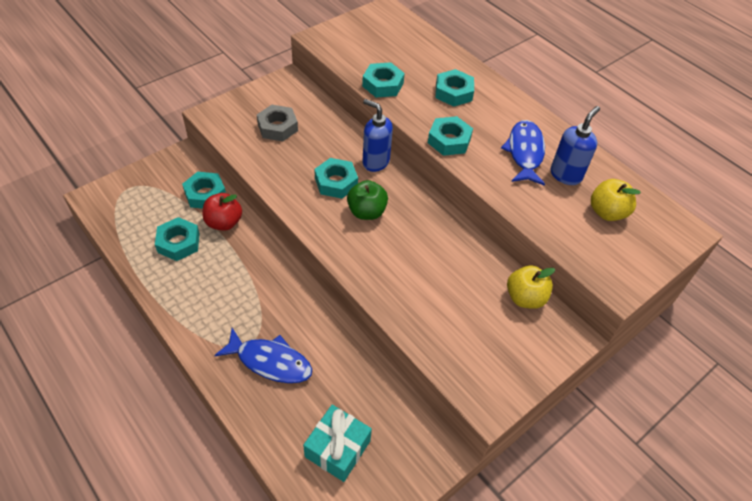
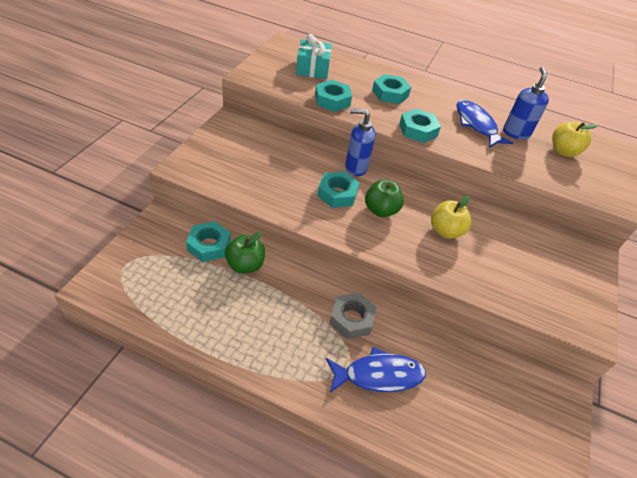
camera: 30 degrees left, 5 degrees down
(178, 243) = (215, 299): turquoise nut -> none
(224, 222) = (245, 265): red apple -> green apple
(277, 127) = (252, 162): grey nut -> grey nut (351, 319)
(337, 448) = (490, 427): turquoise gift -> turquoise gift (312, 69)
(525, 298) = (544, 237): yellow apple -> yellow apple (446, 231)

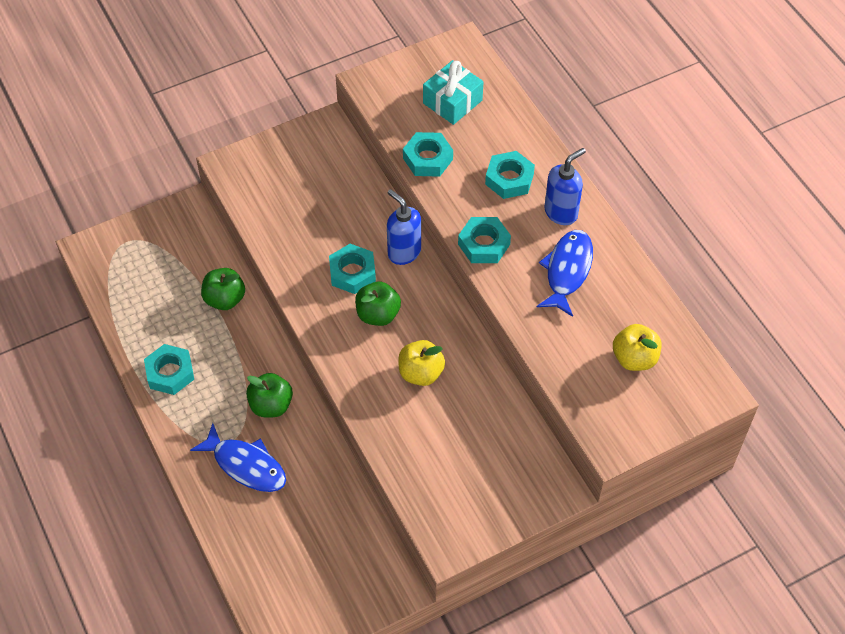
camera: 45 degrees right, 10 degrees up
(209, 245) = (210, 261): turquoise nut -> turquoise nut (170, 373)
(351, 319) = (271, 405): grey nut -> green apple
(516, 133) = (605, 306): blue soap dispenser -> blue soap dispenser (561, 212)

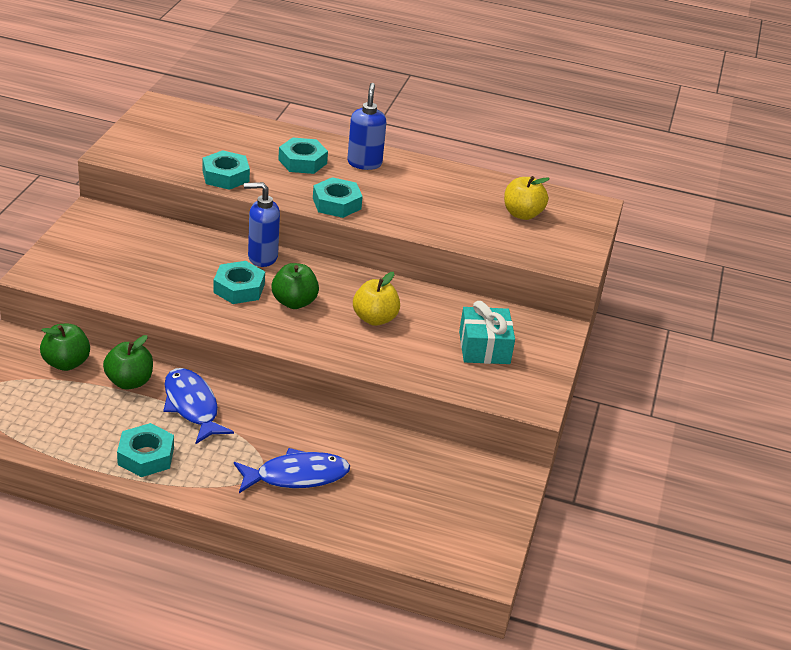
camera: 50 degrees left, 20 degrees down
(271, 405) = (264, 426): green apple -> green apple (66, 363)
(452, 102) = (198, 138): turquoise gift -> turquoise gift (484, 348)
(567, 271) = (414, 191): blue fish -> blue fish (192, 406)

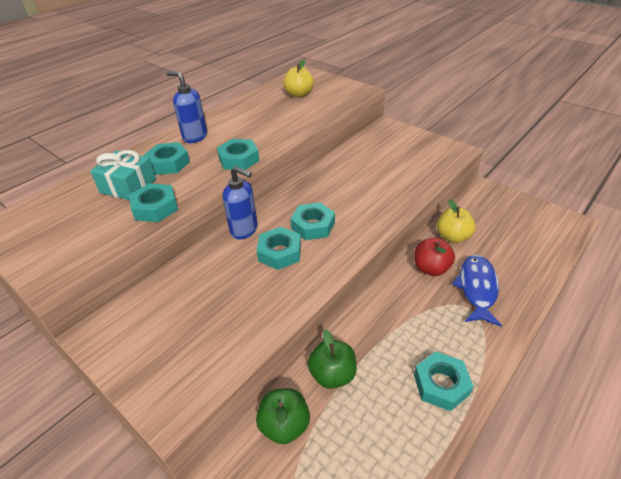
camera: 60 degrees left, 5 degrees up
(192, 406) = (380, 334): blue fish -> none
(262, 257) = (244, 230): blue soap dispenser -> blue soap dispenser turned 90 degrees counterclockwise
(294, 302) = (313, 226): green apple -> turquoise nut
(312, 434) = (431, 268): none -> red apple
(375, 318) = (349, 191): yellow apple -> yellow apple (452, 237)
(484, 348) = (397, 155): turquoise gift -> turquoise gift (128, 186)

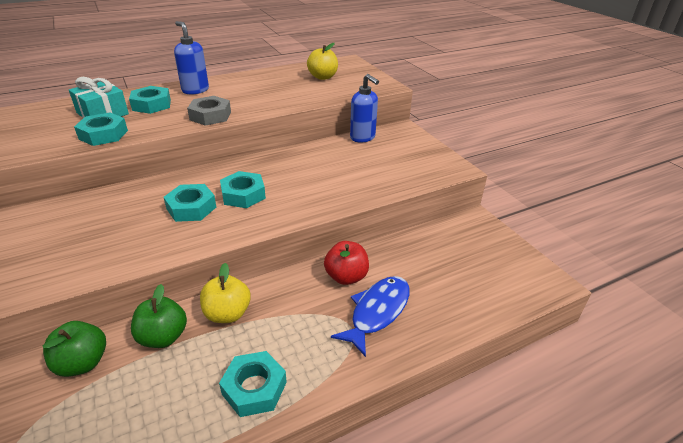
camera: 20 degrees right, 5 degrees down
(239, 159) = (210, 116): turquoise nut -> grey nut
(244, 230) = (181, 181): blue soap dispenser -> blue soap dispenser (363, 137)
(452, 237) = (397, 254): yellow apple -> yellow apple (227, 313)

